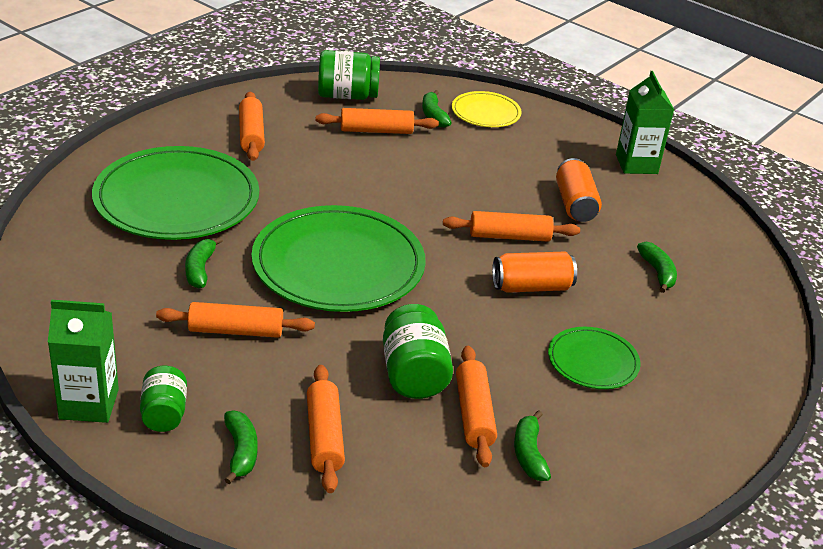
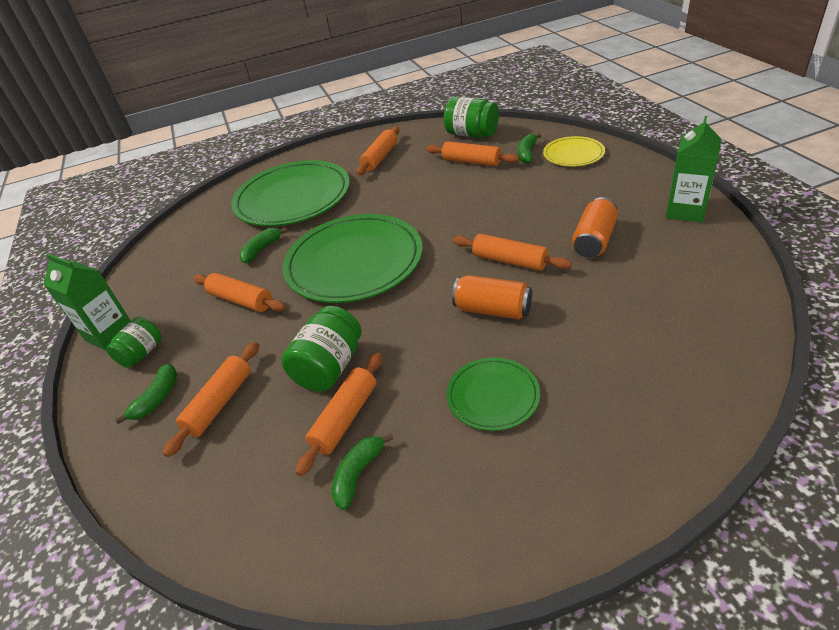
camera: 40 degrees right, 5 degrees up
(658, 272) = (629, 319): green banana -> none

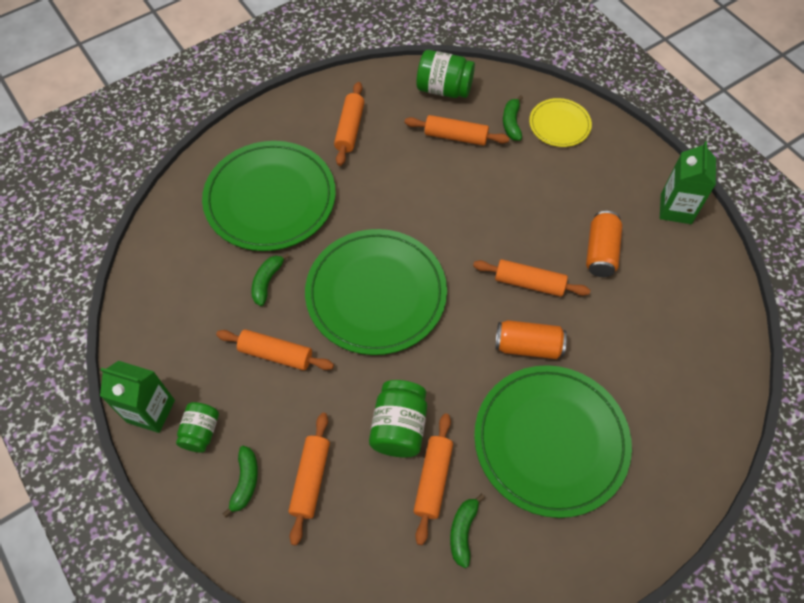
camera: 20 degrees left, 20 degrees up
(493, 396) = (550, 441): green plate -> green plate, size x2.01

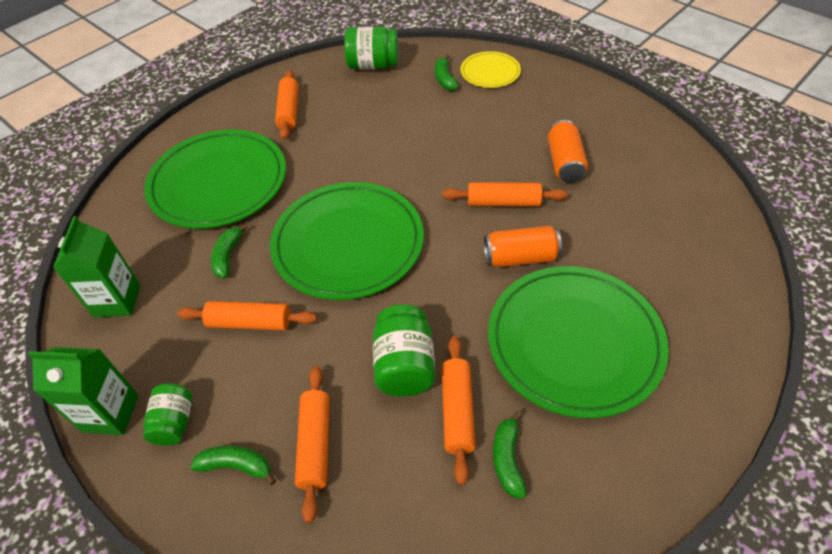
camera: 10 degrees left, 10 degrees down
(245, 482) = (237, 466): green banana -> green banana turned 75 degrees counterclockwise
(456, 136) = (394, 98): orange rolling pin -> none
(676, 209) = (622, 115): green carton -> green carton (117, 300)

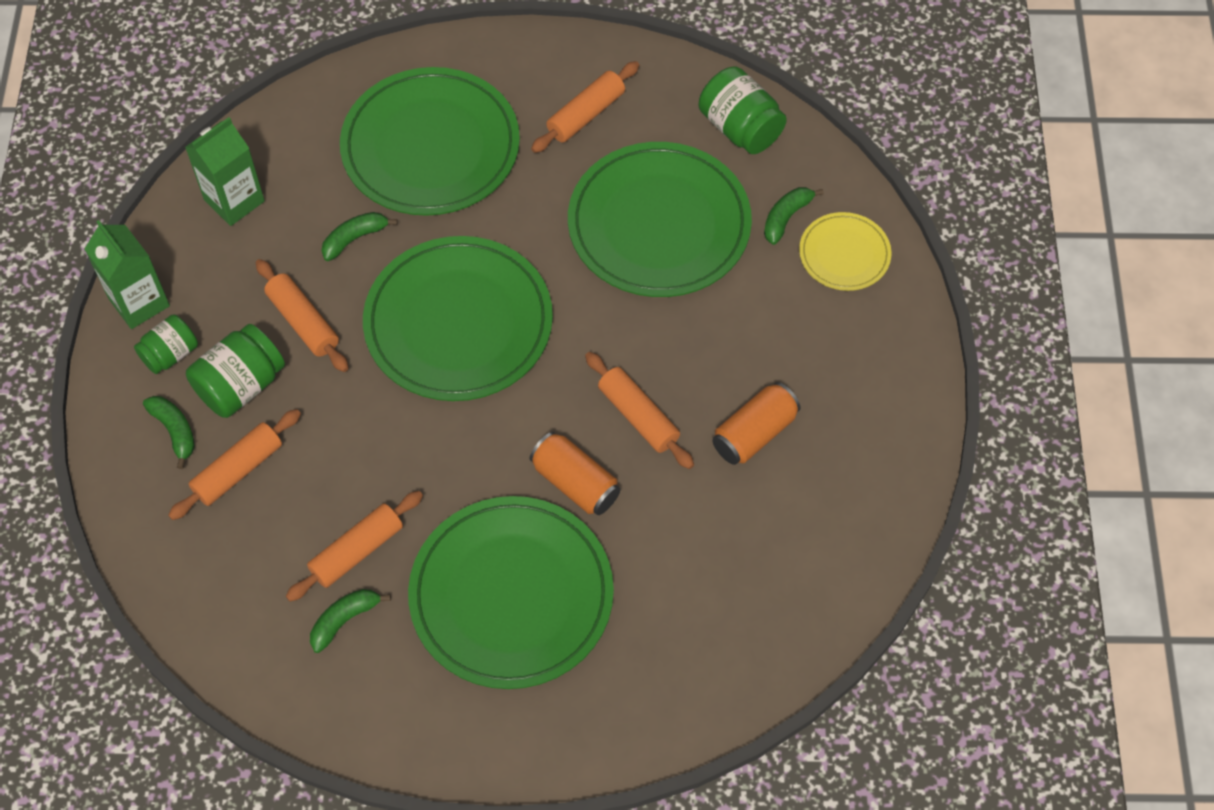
camera: 45 degrees right, 10 degrees up
(391, 123) = (659, 224): none -> green plate
(405, 365) = (366, 477): green jar -> green jar (241, 385)

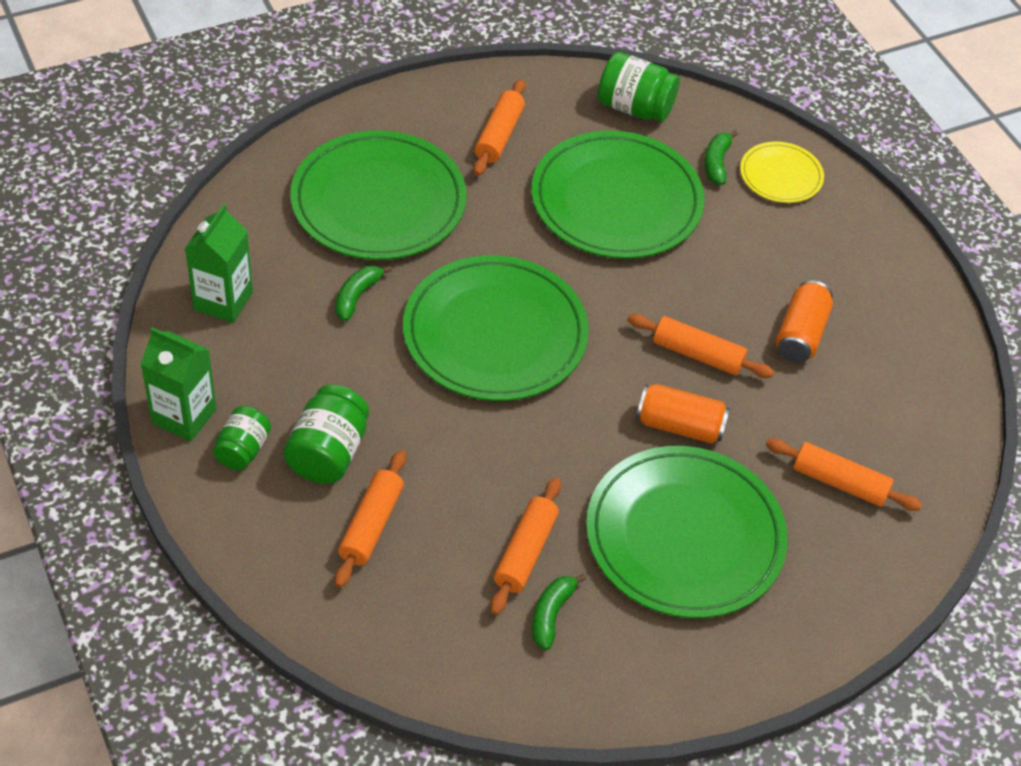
camera: 30 degrees left, 10 degrees down
(175, 431) = (289, 514): green banana -> none
(303, 322) = (353, 380): orange rolling pin -> orange rolling pin (840, 482)

